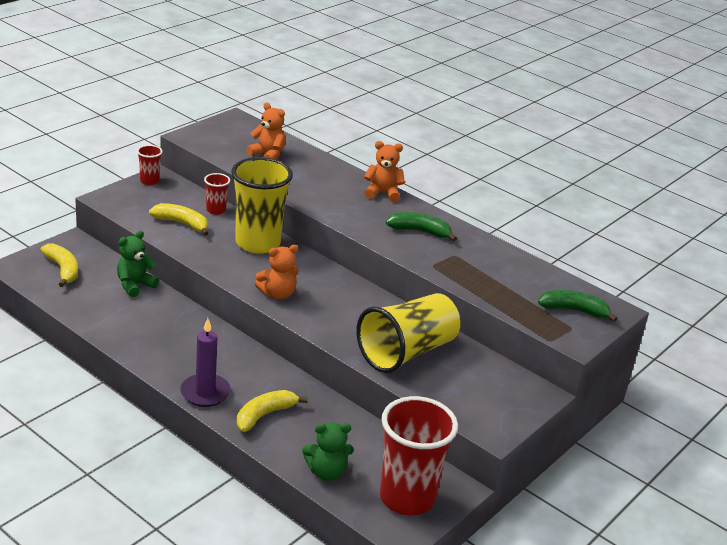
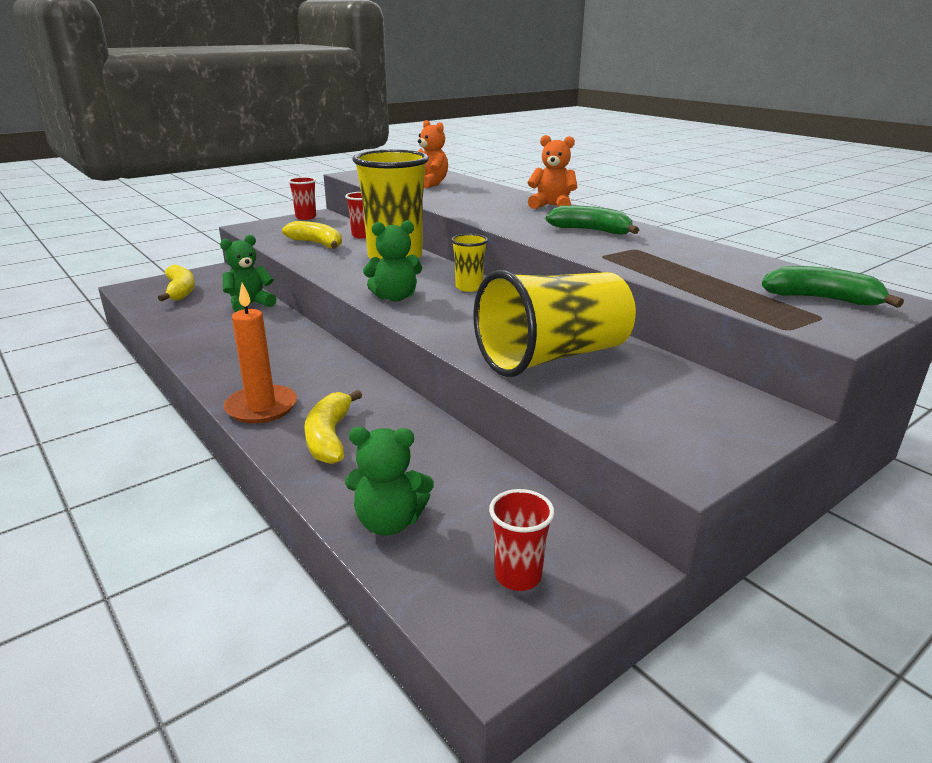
camera: 15 degrees right, 5 degrees down
(205, 393) = (261, 407): purple candle -> orange candle
(264, 415) = (329, 437): yellow banana -> yellow banana turned 60 degrees counterclockwise
(278, 294) = (395, 297): orange teddy bear -> green teddy bear
(329, 280) = (469, 287): none -> yellow cup
(407, 498) = (518, 576): red cup -> red cup, size x0.45

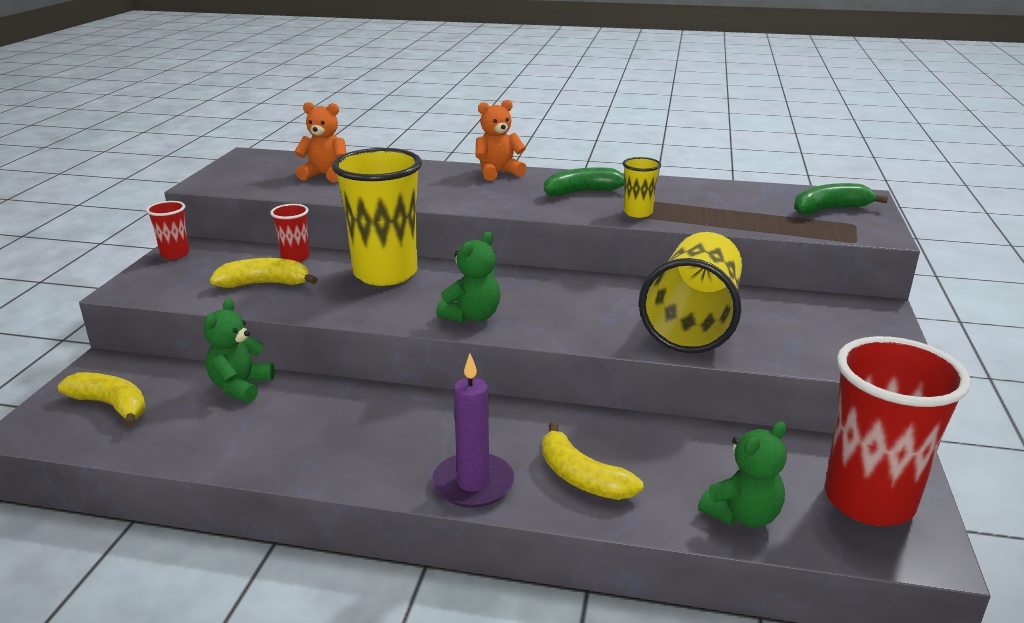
camera: 40 degrees left, 0 degrees up
(261, 407) = (473, 484): orange candle -> purple candle
(469, 287) = (514, 281): yellow cup -> yellow cup (638, 213)
(518, 576) = (868, 501): red cup -> red cup, size x2.21

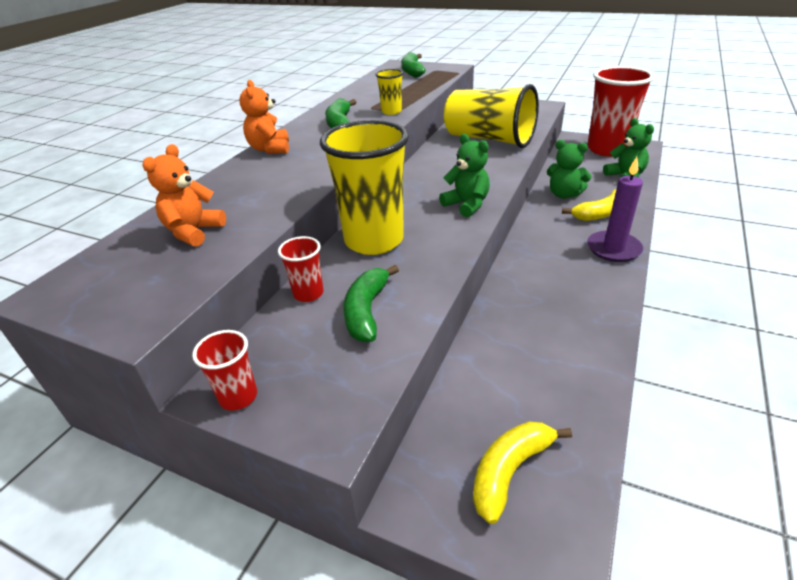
camera: 75 degrees left, 10 degrees up
(240, 387) = (482, 366): green teddy bear -> green teddy bear (564, 194)
(265, 284) = (366, 311): yellow banana -> green banana

